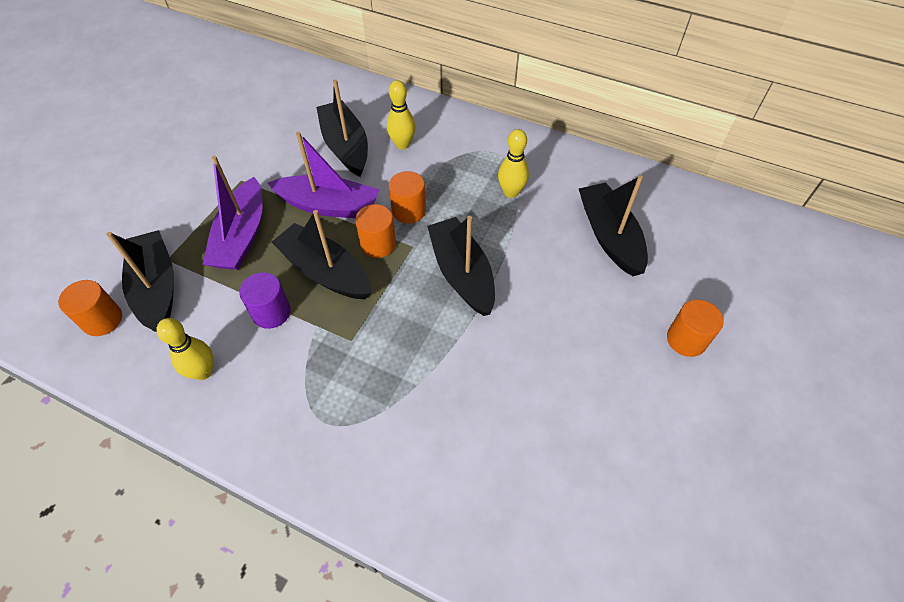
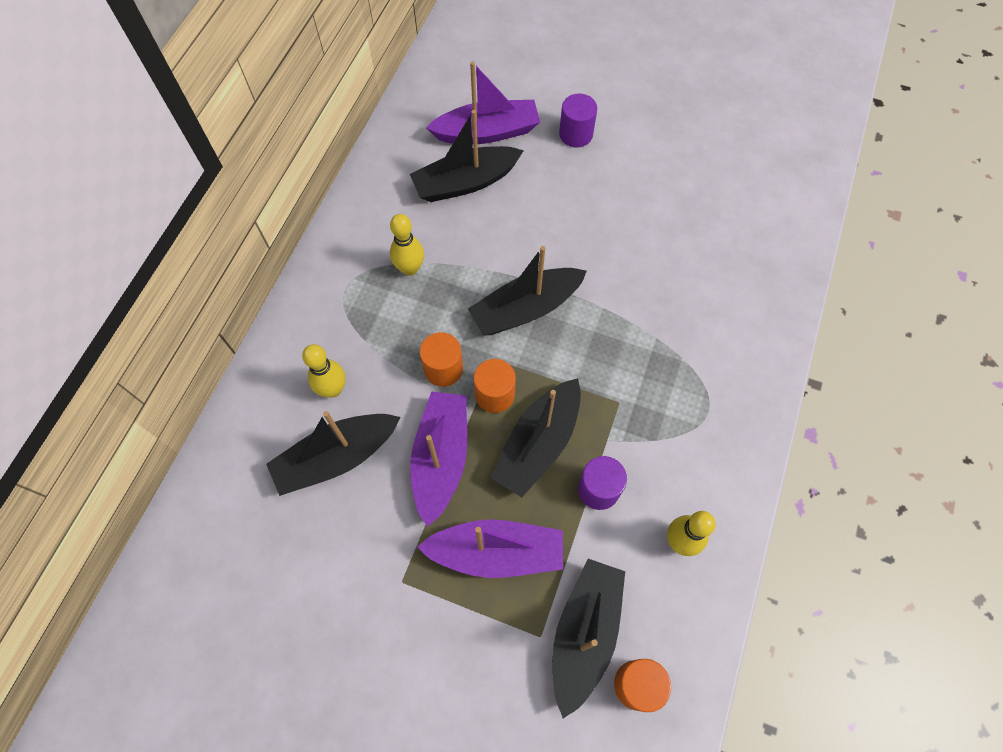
camera: 95 degrees left, 10 degrees up
(157, 288) = (584, 633): black boat -> black boat turned 135 degrees clockwise
(676, 257) = (487, 132): none -> purple boat
(686, 339) = (576, 134): orange cylinder -> purple cylinder

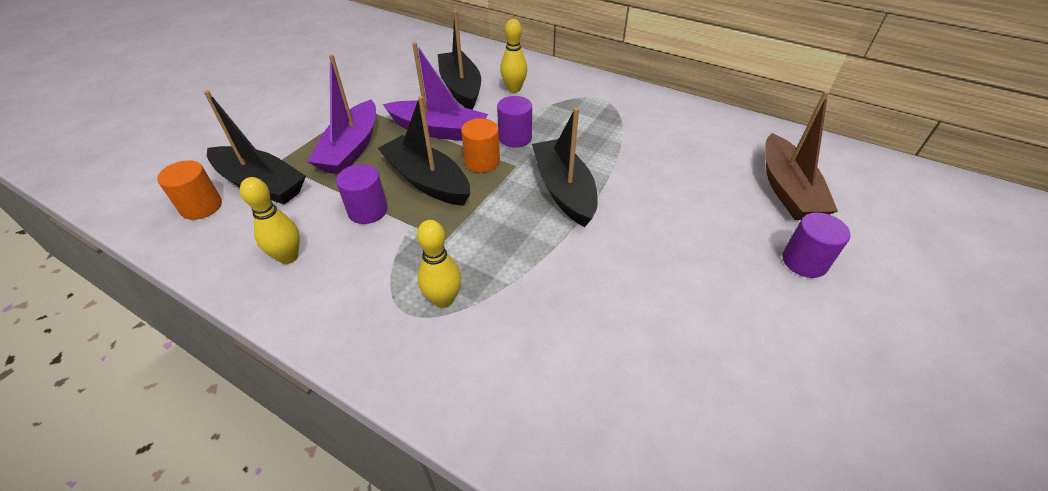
camera: 100 degrees right, 20 degrees down
(410, 268) = (616, 129): yellow bowling pin -> yellow bowling pin (443, 300)
(443, 369) = (515, 138): orange cylinder -> purple cylinder
(465, 182) = (715, 168): black boat -> none
(487, 132) = (787, 189): purple boat -> brown boat

